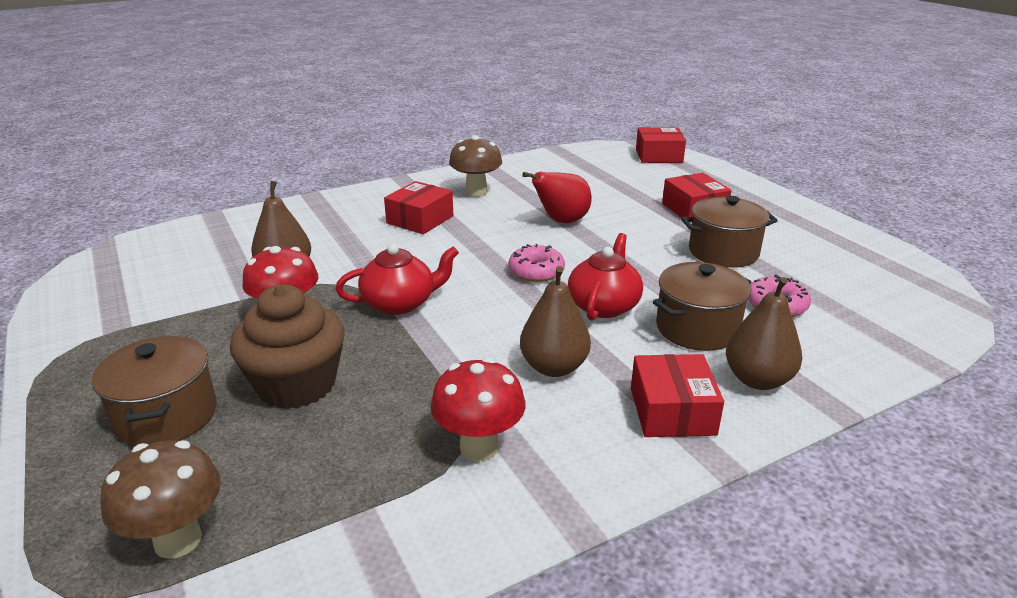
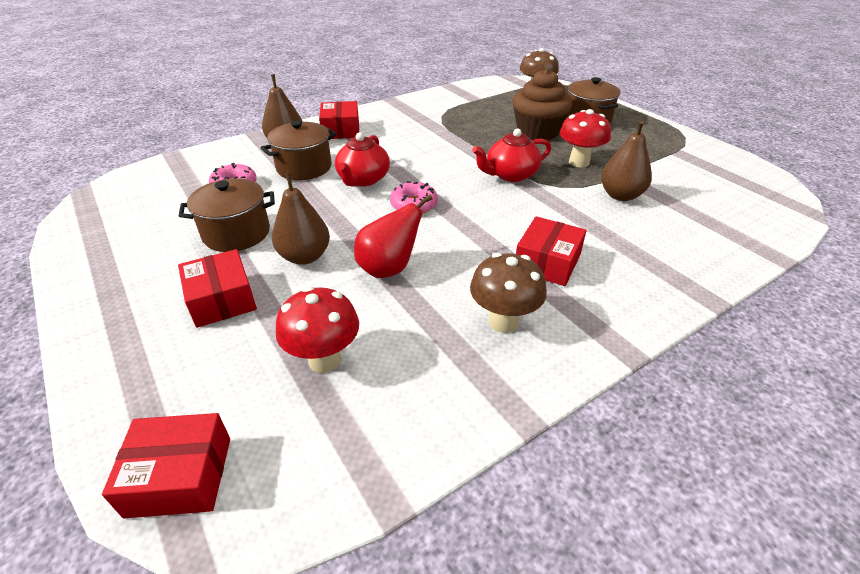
camera: 175 degrees right, 10 degrees up
(479, 447) = (434, 116): red mushroom -> red mushroom (324, 359)
(554, 367) = (400, 144): brown pear -> brown pear (305, 256)

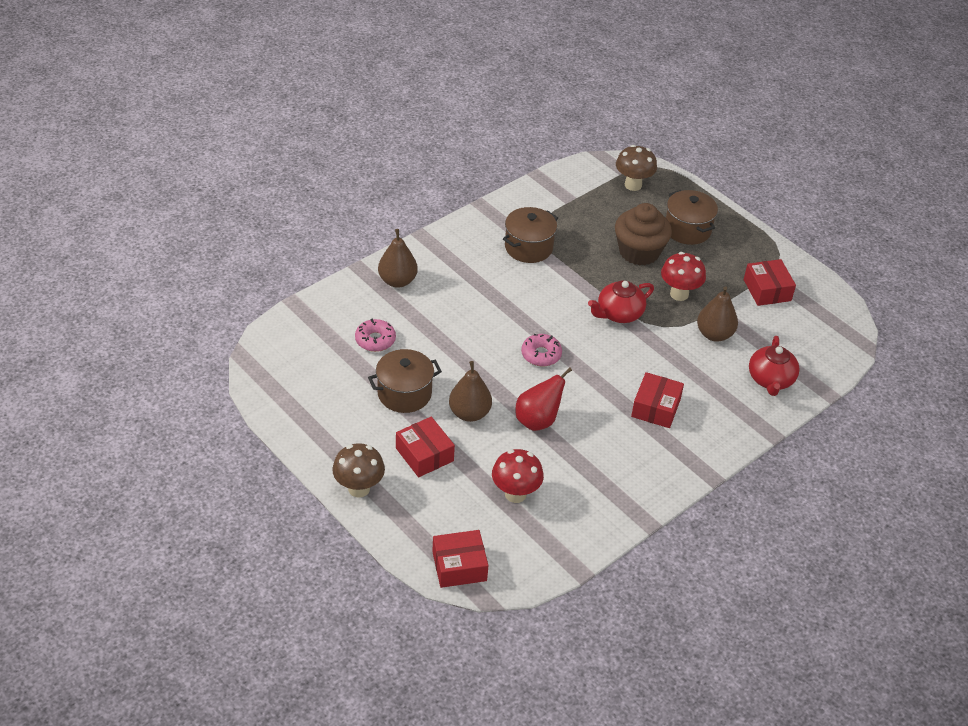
camera: 10 degrees left, 5 degrees up
(304, 167) = (428, 313): brown pot -> brown pot (528, 247)
(341, 130) = (444, 258): red box -> red box (767, 290)
(363, 179) = (488, 326): red teapot -> red teapot (770, 380)
(503, 321) = (628, 459): brown mushroom -> brown mushroom (359, 488)

